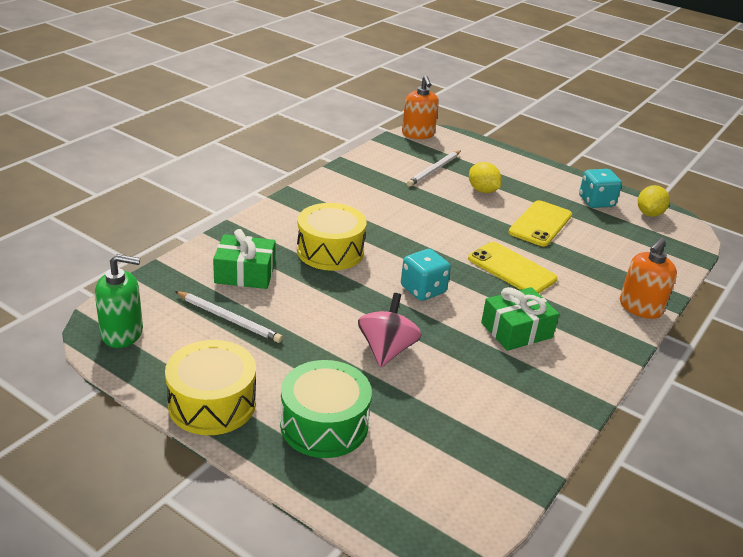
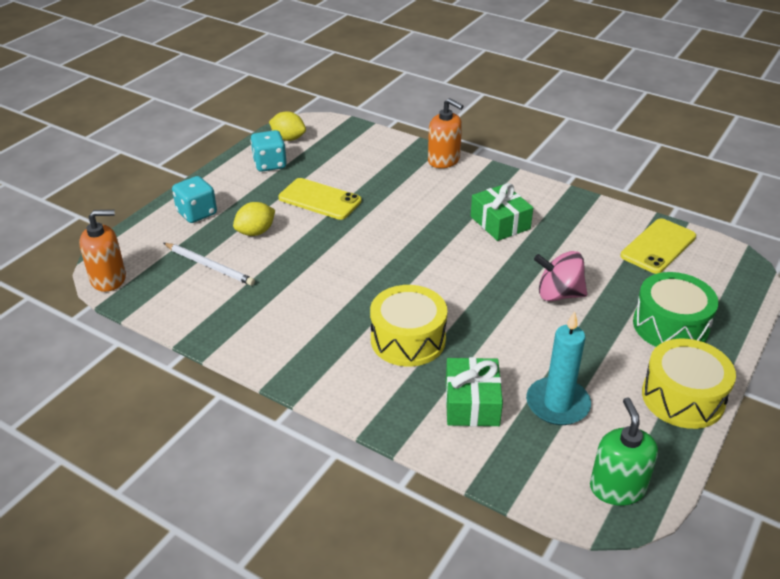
camera: 90 degrees left, 5 degrees up
(229, 319) = (557, 404): white pencil -> turquoise candle
(423, 290) = (458, 273): turquoise dice -> turquoise dice (197, 213)
(511, 269) = (406, 220): yellow phone -> yellow phone (658, 246)

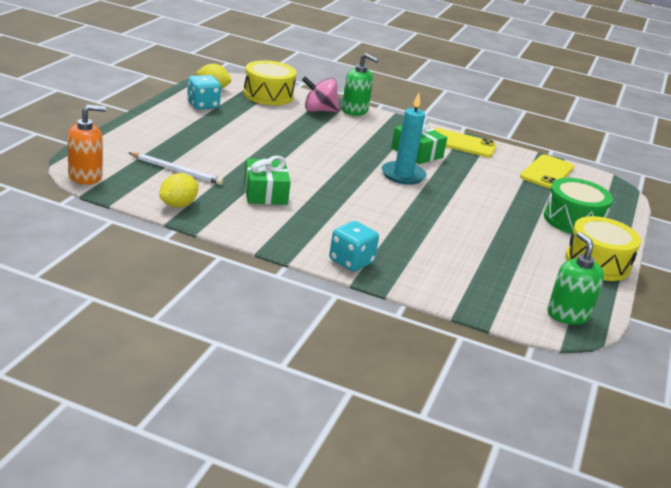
camera: 15 degrees left, 10 degrees down
(197, 213) = (149, 135): turquoise dice -> turquoise dice (351, 261)
(255, 232) = (209, 150): yellow lemon -> yellow lemon (178, 205)
(320, 199) = (257, 131): yellow phone -> yellow phone (461, 143)
(408, 339) = (369, 223): yellow drum -> yellow drum (268, 95)
(444, 160) = (355, 110): orange soap dispenser -> green soap dispenser
(472, 403) = (437, 263): green gift -> green gift (265, 193)
(557, 404) = (504, 265): turquoise candle -> turquoise candle (403, 175)
(558, 294) = (480, 199): pink spinning top -> pink spinning top (319, 110)

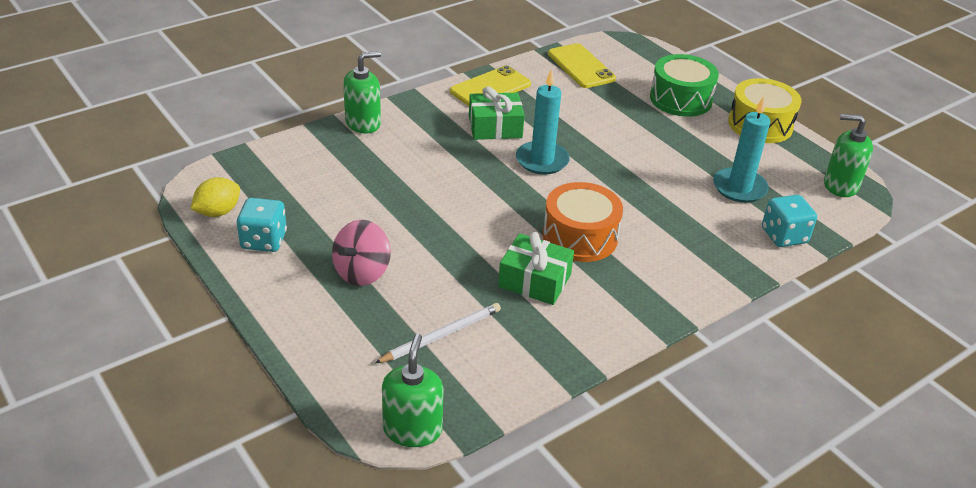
camera: 55 degrees left, 10 degrees up
(85, 176) = (412, 429): orange soap dispenser -> green soap dispenser
(178, 205) = (532, 366): yellow lemon -> none
(268, 95) = (272, 172): yellow drum -> none
(319, 110) = (344, 150): pink spinning top -> pink spinning top (362, 272)
(334, 202) = (580, 237): none -> orange drum
(351, 261) = (709, 278): turquoise dice -> turquoise dice (784, 236)
(488, 262) = (739, 188): none -> turquoise candle

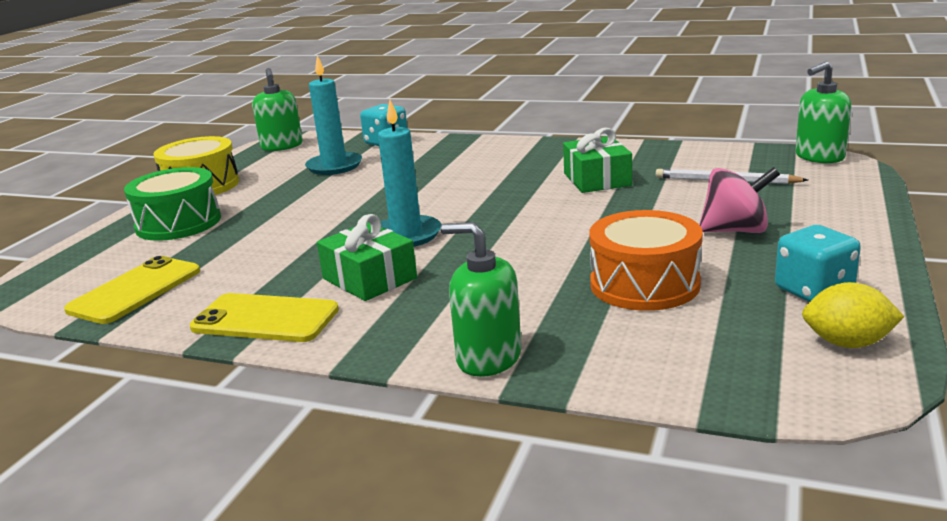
camera: 120 degrees left, 15 degrees down
(580, 237) = (508, 185): orange drum -> orange drum (644, 284)

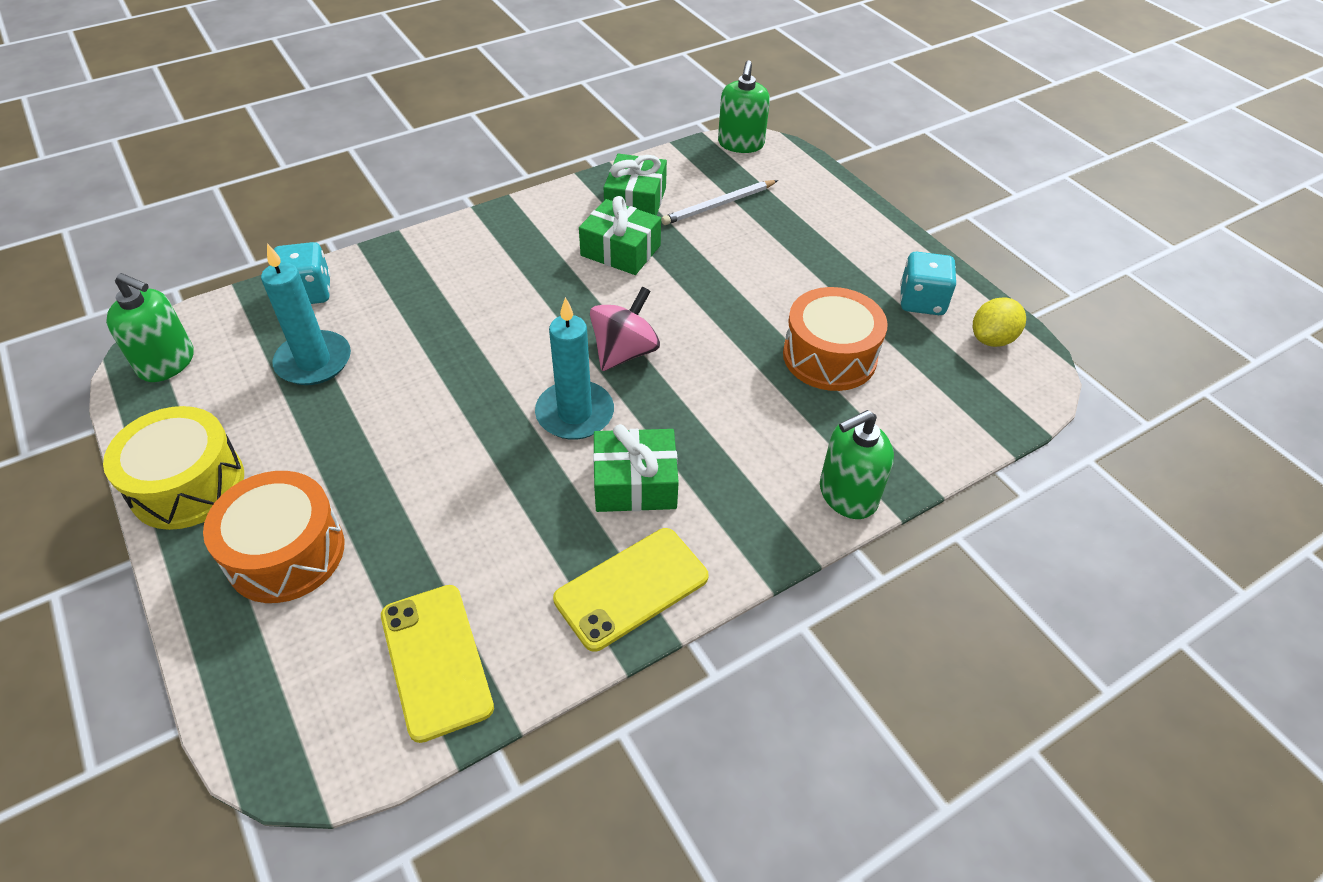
camera: 55 degrees left, 25 degrees up
(178, 223) = (286, 553): green drum -> orange drum
(660, 161) = (635, 201): none -> green gift
(735, 230) = (803, 264): pink spinning top -> pink spinning top (624, 352)

